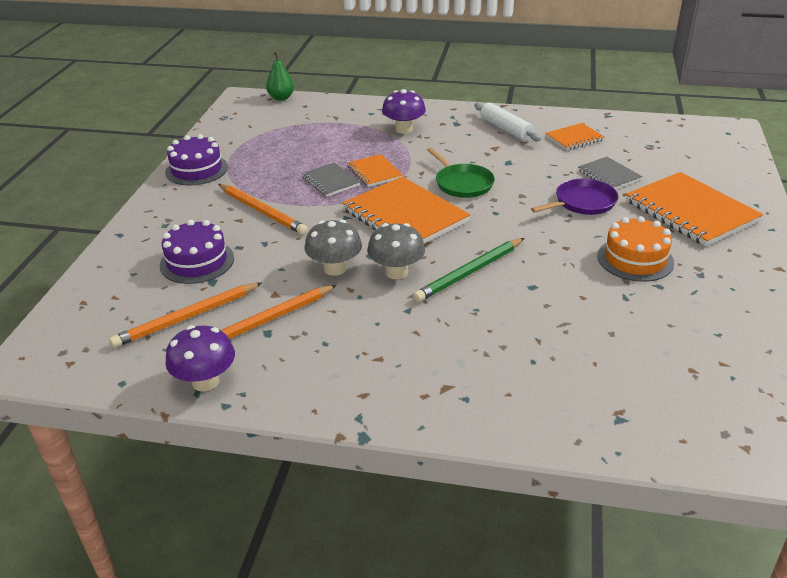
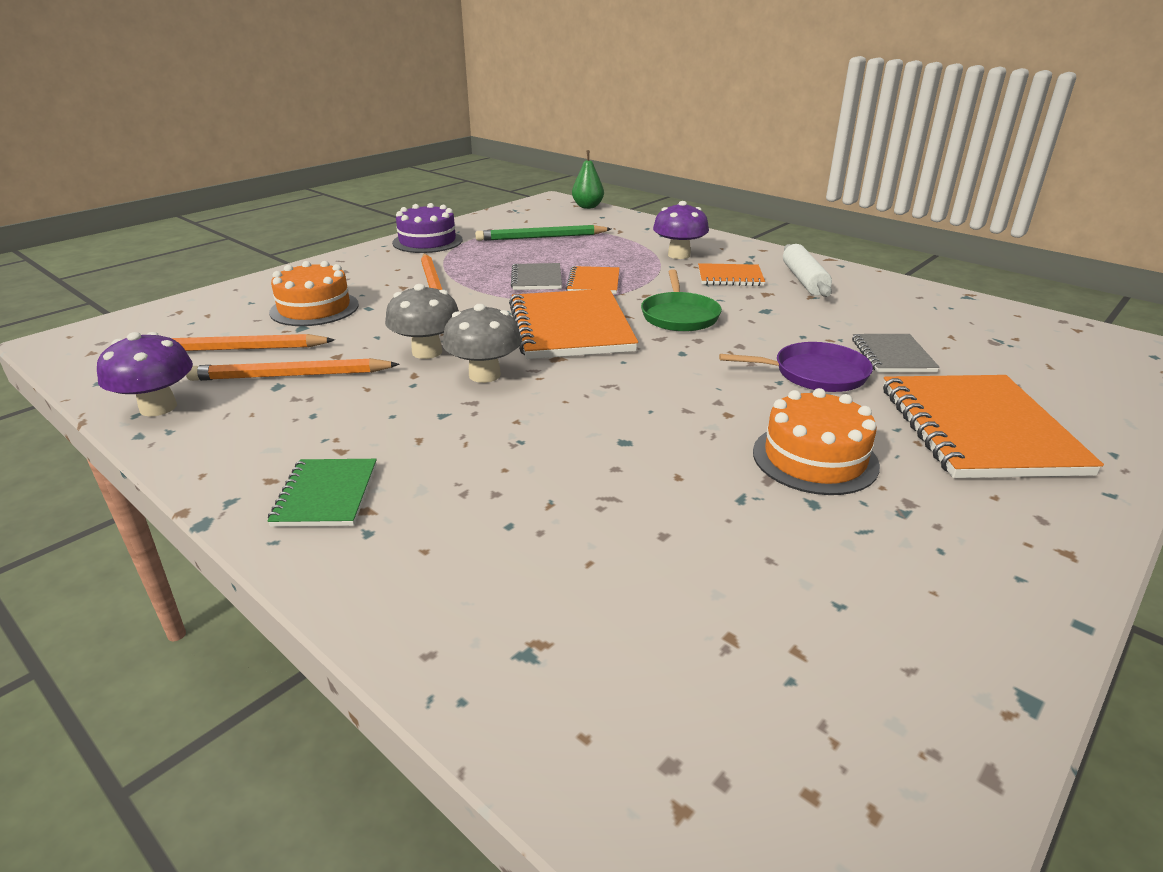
camera: 30 degrees right, 5 degrees down
(197, 261) = (314, 308): purple cake -> orange cake
(411, 388) = (326, 495): none -> green notebook
(469, 272) = (567, 401): green pencil -> green pencil (541, 237)
(574, 138) = (888, 308): orange notebook -> orange notebook (730, 277)

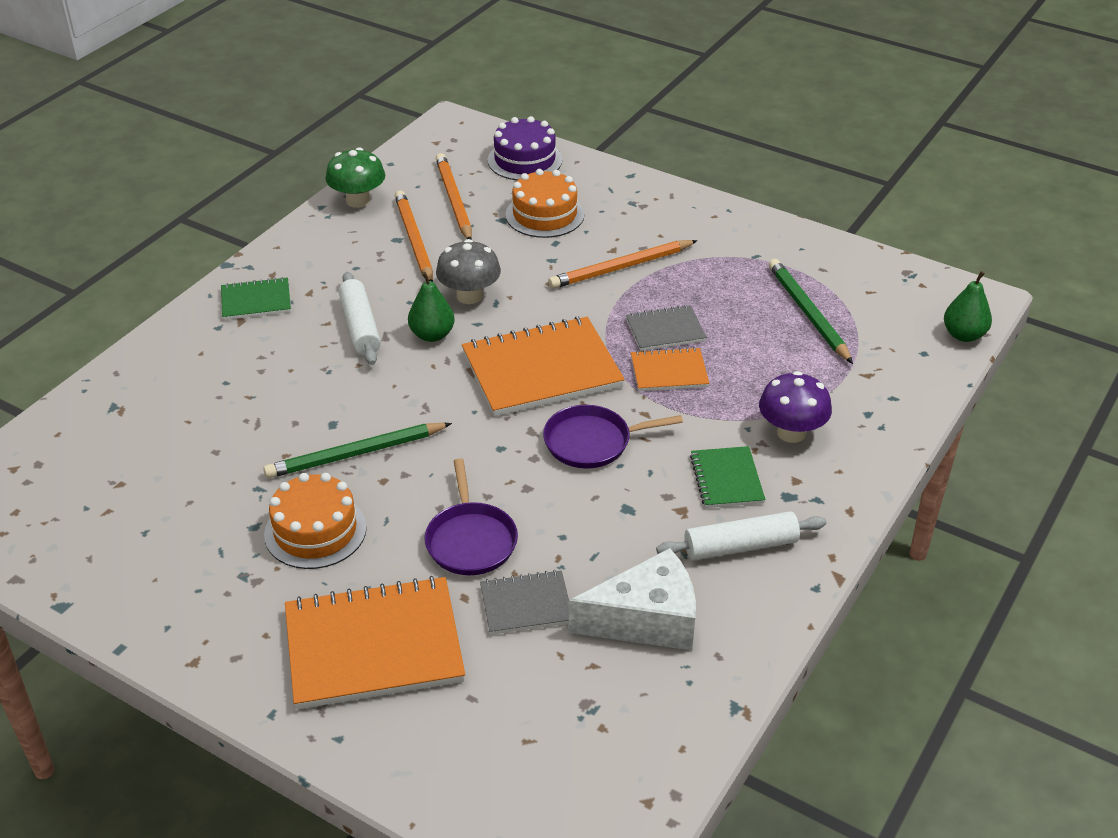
camera: 80 degrees right, 10 degrees up
(158, 407) = (358, 200): purple mushroom -> green mushroom
(427, 241) = (754, 235): purple cake -> purple cake (525, 160)
(442, 416) = (360, 327): none -> white rolling pin
(484, 375) = (432, 335): grey mushroom -> green pear
(679, 316) = (592, 442): green pan -> purple pan
(681, 428) = (356, 453): none -> green pencil
(730, 277) = (727, 479): orange notebook -> green notebook
(893, 314) = (646, 620): none -> white cheese

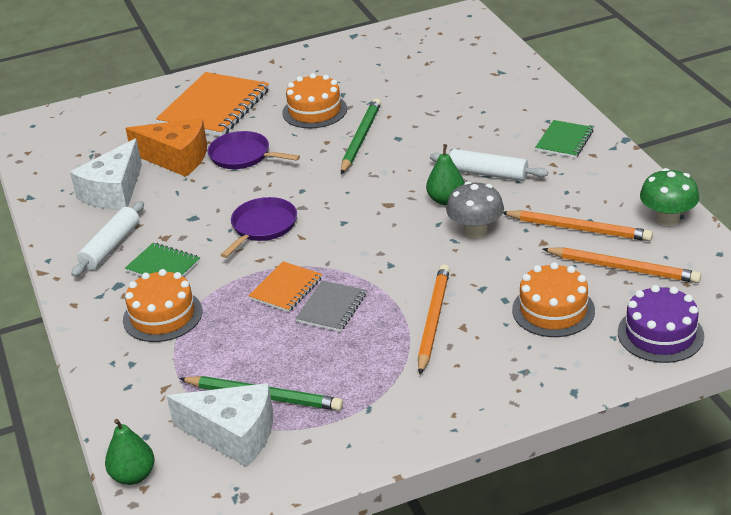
camera: 130 degrees right, 5 degrees down
(526, 604) = (176, 158): grey notebook -> orange cheese
(542, 370) = (355, 233): orange notebook -> none
(791, 432) = (162, 315): purple mushroom -> orange cake
(863, 307) = (233, 435): none -> white cheese

